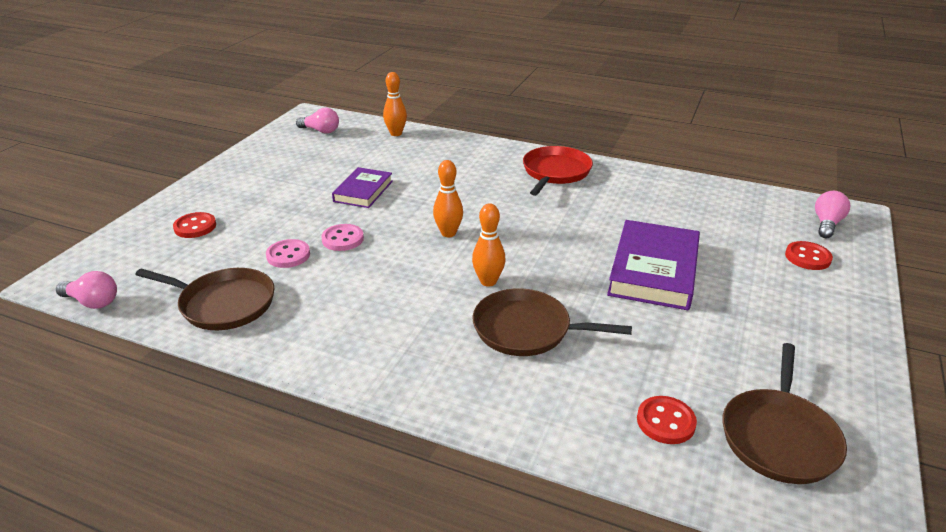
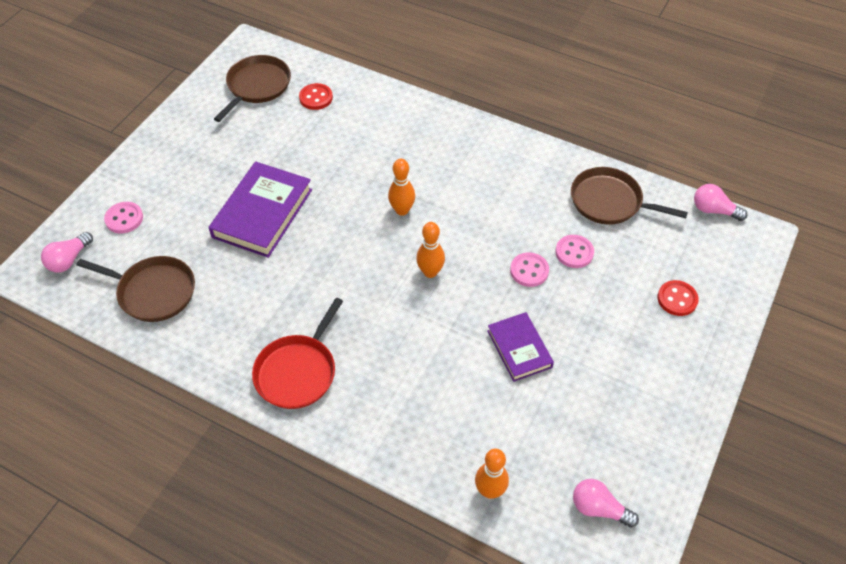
camera: 175 degrees left, 20 degrees up
(363, 191) = (519, 349): purple book -> purple book turned 45 degrees counterclockwise
(527, 329) = (381, 164): brown pan -> brown pan (153, 292)
(807, 257) = (124, 219): red button -> pink button

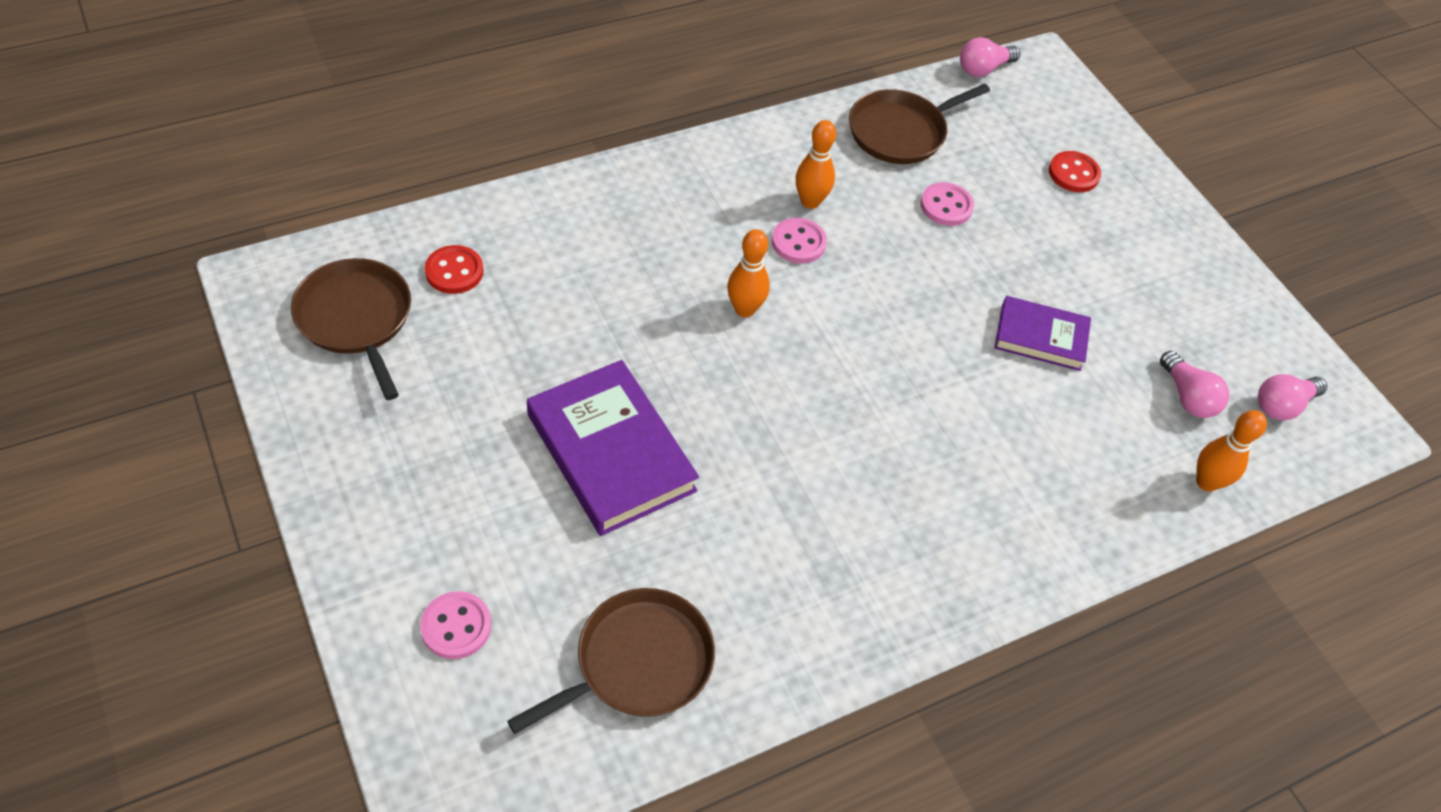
camera: 60 degrees left, 0 degrees up
(69, 260) = (470, 746): pink light bulb -> pink light bulb (1187, 397)
(298, 371) = (913, 567): red pan -> none
(430, 272) = (866, 344): orange bowling pin -> orange bowling pin (810, 201)
(529, 271) = (939, 258): pink button -> pink button (798, 242)

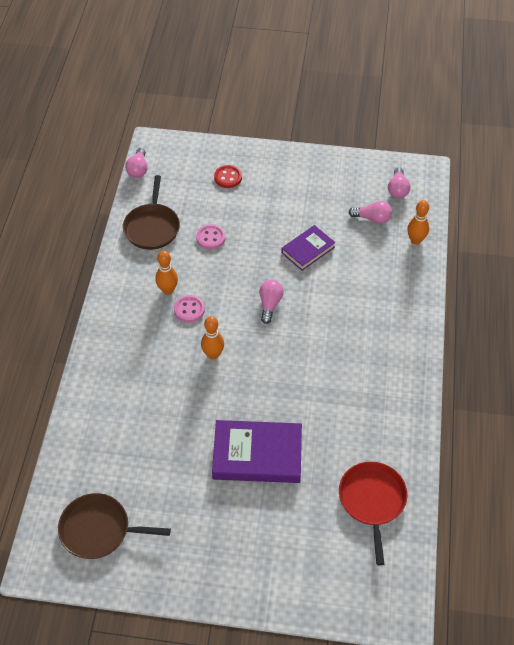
camera: 50 degrees left, 0 degrees up
(454, 271) = (99, 469): red button -> none
(456, 626) = (310, 566): pink button -> none
(638, 662) = (372, 501): brown pan -> red pan
(894, 337) = (270, 304): none -> pink light bulb

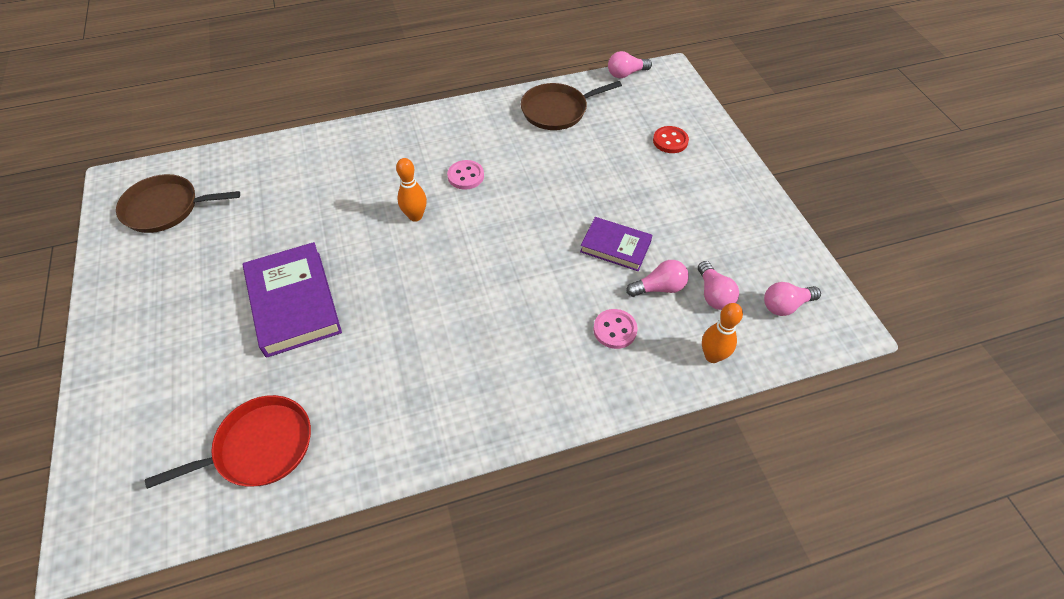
camera: 65 degrees right, 0 degrees up
(99, 530) = (166, 208): brown pan -> brown pan turned 75 degrees counterclockwise
(168, 290) = (482, 151): orange bowling pin -> none
(210, 238) = (574, 158): pink button -> pink button (615, 330)
(270, 304) = (511, 240): pink light bulb -> pink light bulb (659, 288)

